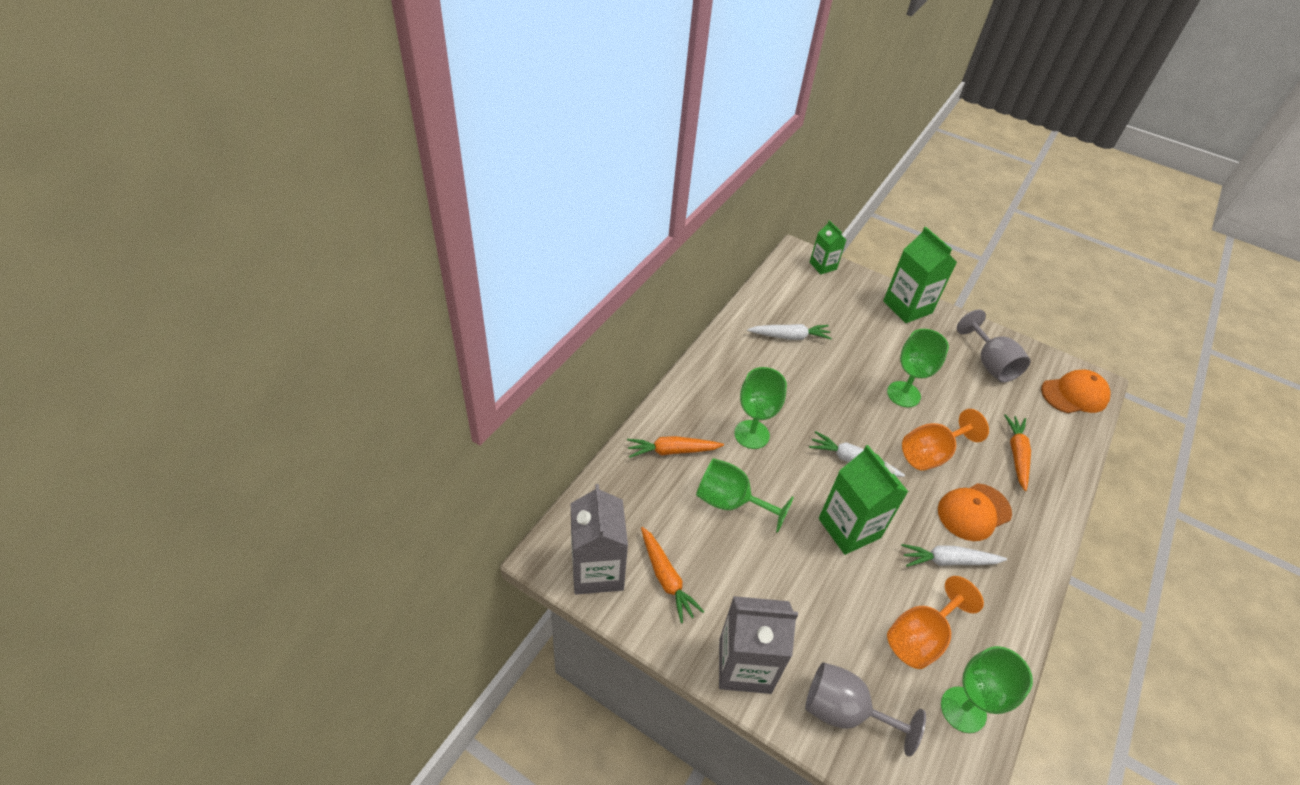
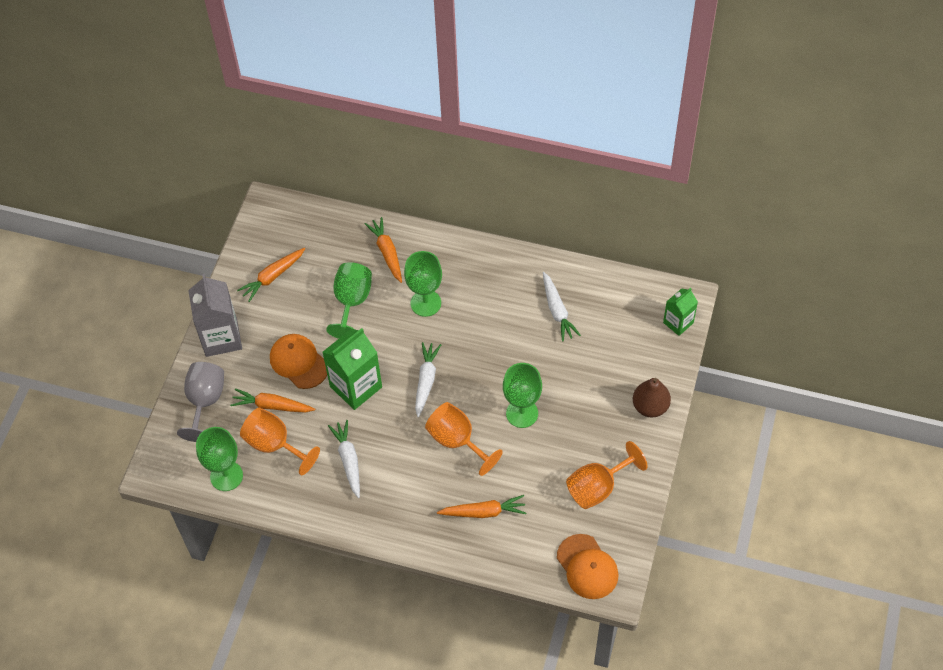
camera: 80 degrees right, 10 degrees up
(597, 570) = (266, 235): grey carton -> none
(862, 626) = (272, 406): none -> orange carrot
(907, 307) = (650, 406): green carton -> brown pear
(973, 512) = (404, 477): orange cap -> orange cap (299, 362)
(990, 364) = (598, 487): grey goblet -> orange goblet

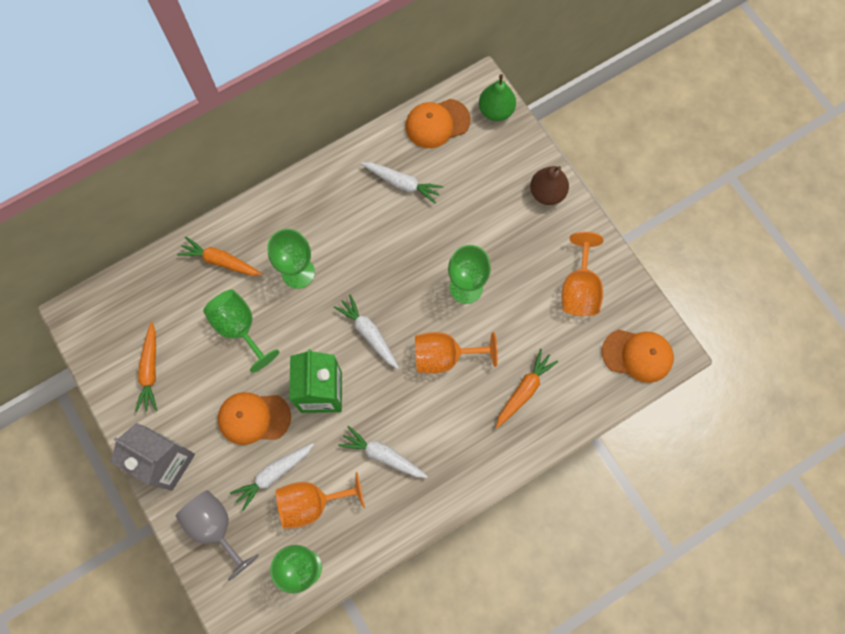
camera: 50 degrees left, 15 degrees up
(272, 406) = (273, 474): orange carrot -> white carrot
(626, 294) = (437, 123): none -> orange cap
(678, 323) = (496, 110): green carton -> green pear

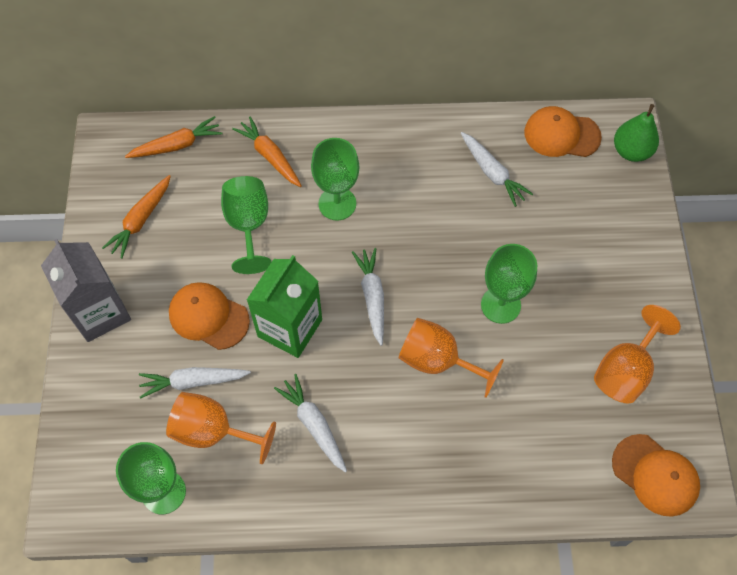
camera: 30 degrees right, 10 degrees down
(215, 527) = (105, 401): grey goblet -> none
(524, 390) = (504, 442): orange carrot -> orange carrot (177, 145)
(547, 193) = (642, 256): brown pear -> none

